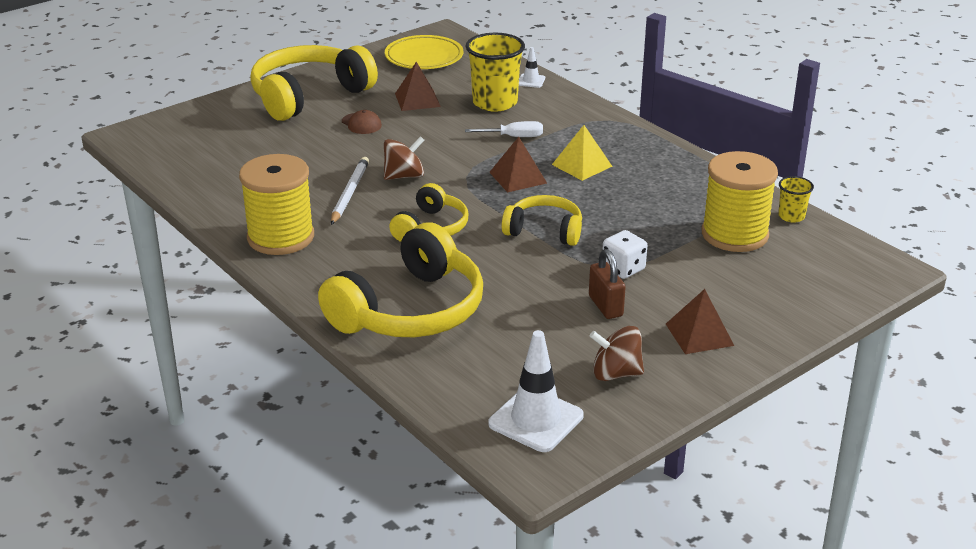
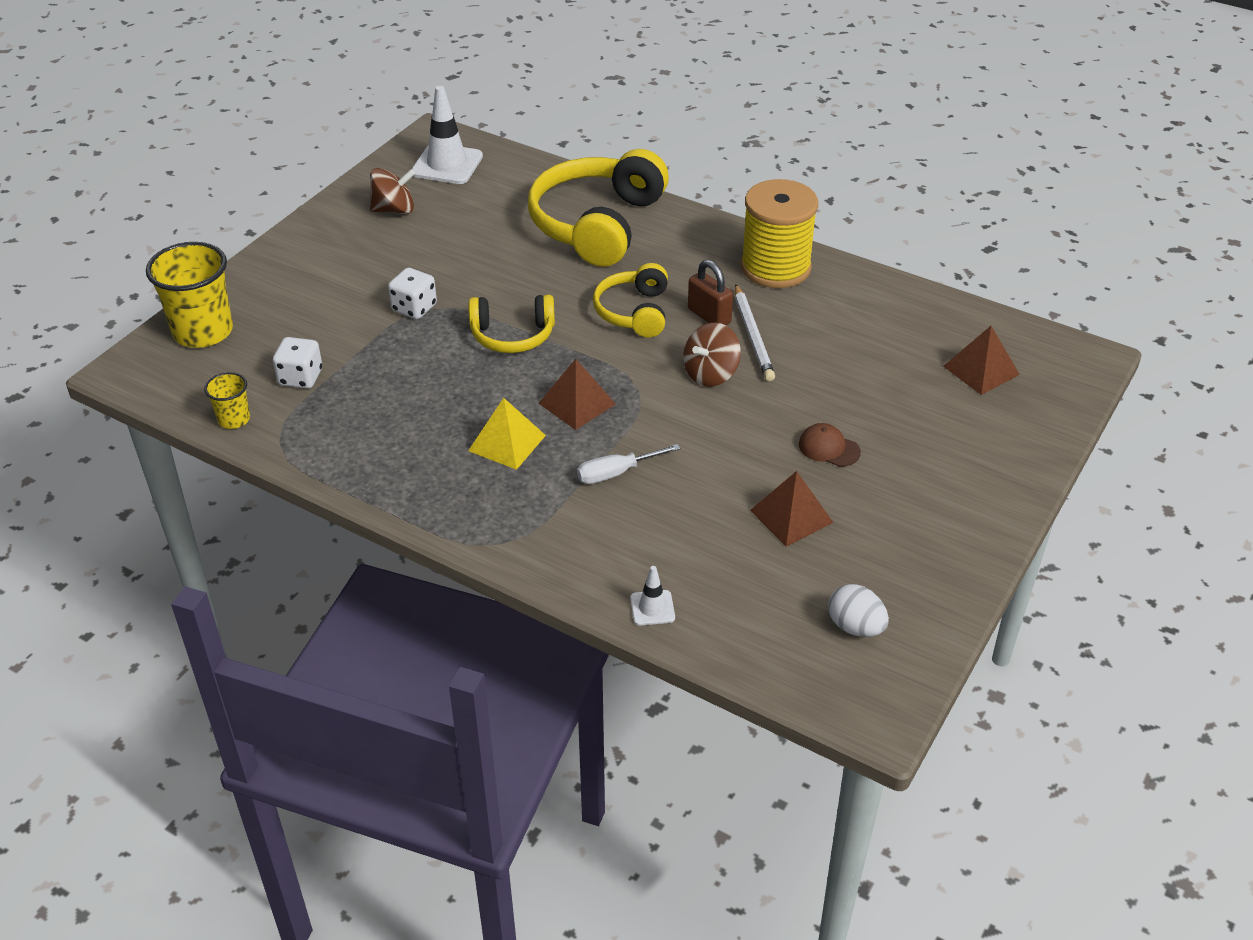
camera: 160 degrees right, 10 degrees up
(308, 96) = (945, 485): yellow headphones -> none
(424, 57) = (855, 627): yellow plate -> white egg
(495, 102) = (679, 539): yellow cup -> yellow cup (203, 332)
(605, 306) = (420, 265): brown padlock -> brown padlock (709, 316)
(699, 334) = (327, 257): brown pyramid -> brown pyramid (981, 370)
(734, 234) = (300, 377): yellow spool -> white dice

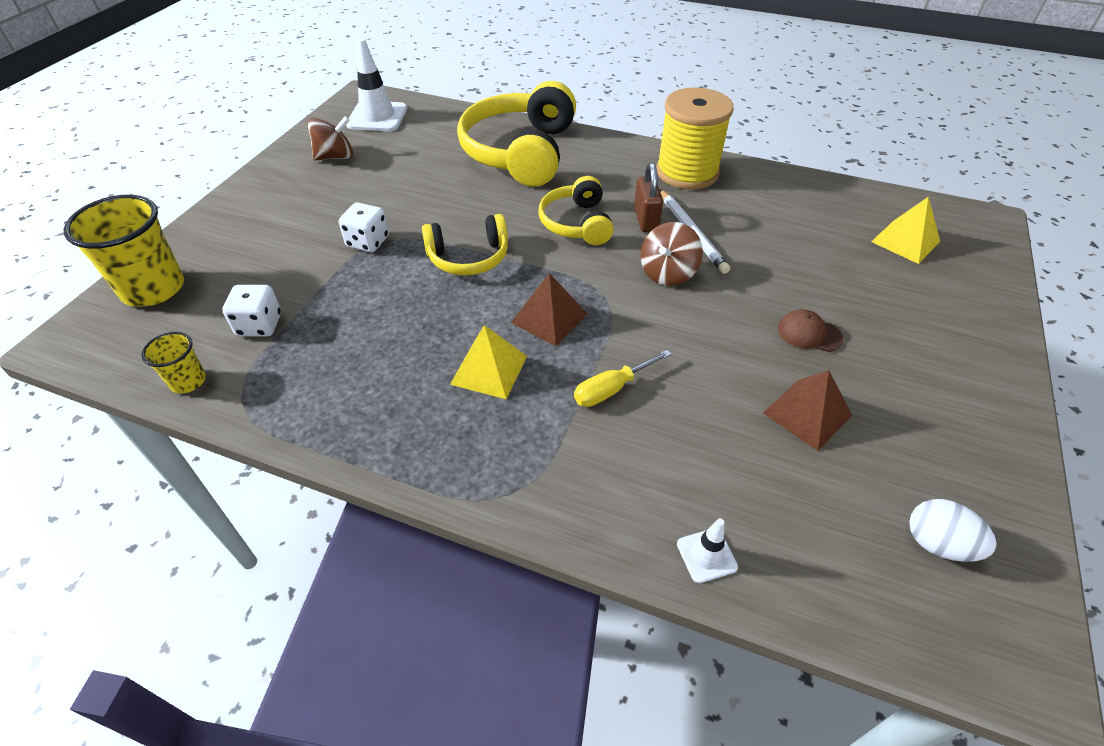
camera: 10 degrees left, 5 degrees up
(616, 473) = (612, 389): white screwdriver -> yellow screwdriver
(709, 316) = (645, 220): brown padlock -> brown padlock turned 45 degrees clockwise
(981, 370) = (905, 241): brown pyramid -> yellow pyramid

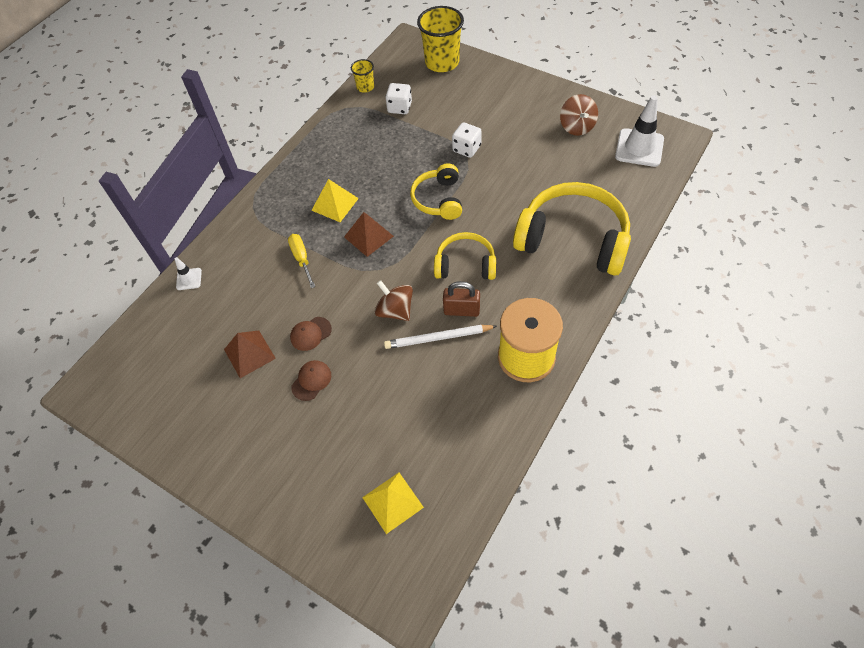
camera: 105 degrees right, 10 degrees up
(740, 349) = (310, 334): none -> brown cap
(937, 544) = (150, 384): white egg -> none

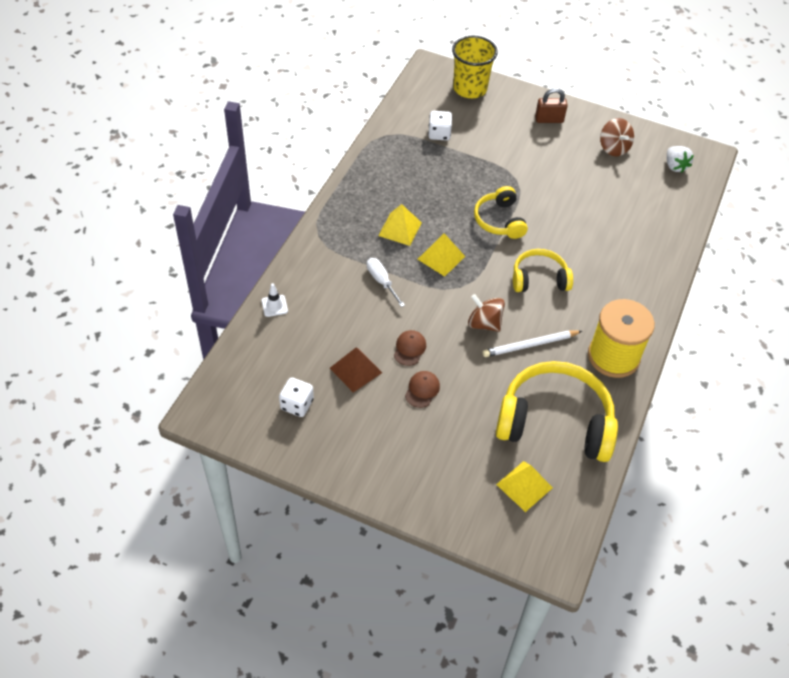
camera: 15 degrees left, 5 degrees down
(302, 259) = (382, 281): yellow screwdriver -> white screwdriver
(310, 334) = (409, 349): brown cap -> brown cap turned 150 degrees clockwise
(365, 87) = (399, 114): yellow cup -> none
(368, 236) = (441, 257): brown pyramid -> yellow pyramid
(461, 310) = (545, 319): brown padlock -> brown padlock (549, 119)
(466, 149) = (514, 172): white dice -> white dice (297, 404)
(573, 239) = (632, 251): yellow headphones -> yellow headphones (555, 421)
(639, 148) = (675, 166): white traffic cone -> white strawberry

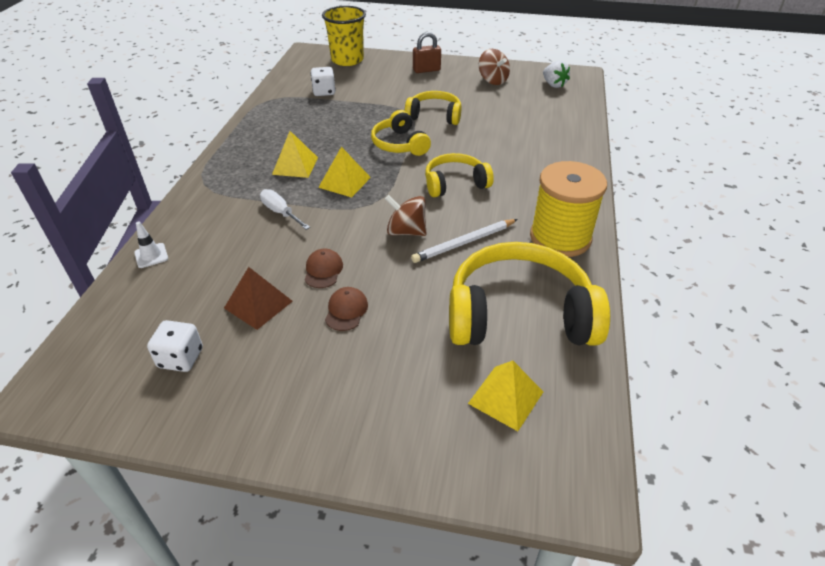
camera: 10 degrees left, 10 degrees down
(541, 188) = (434, 116): none -> yellow headphones

